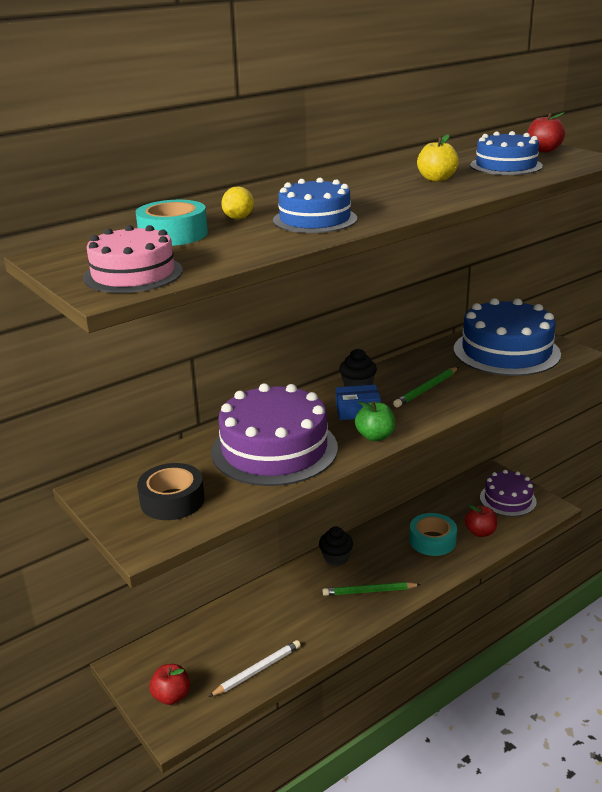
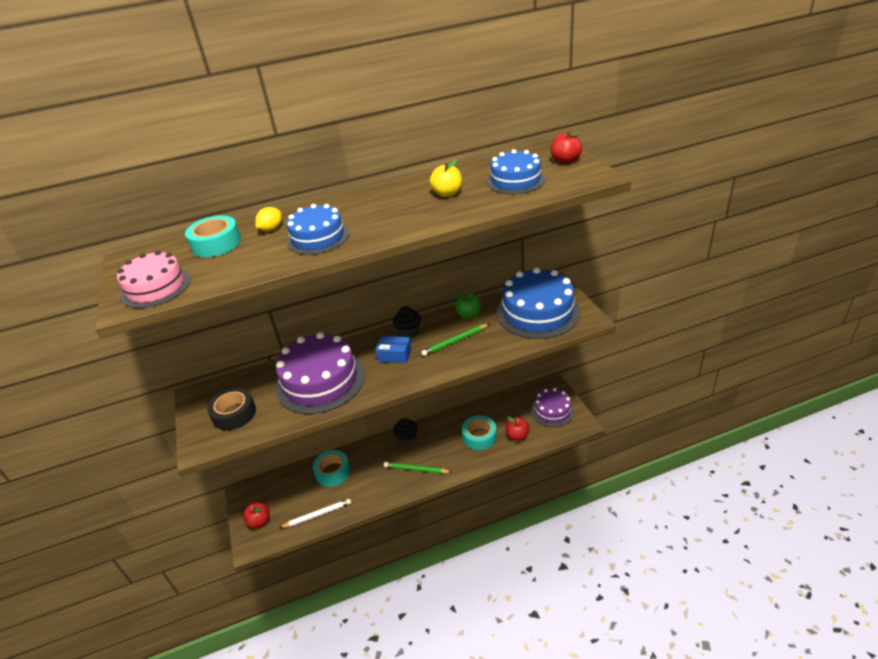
camera: 20 degrees right, 10 degrees up
(251, 615) = (333, 472): none -> turquoise tape
(375, 436) = (392, 381): green apple -> green apple (469, 315)

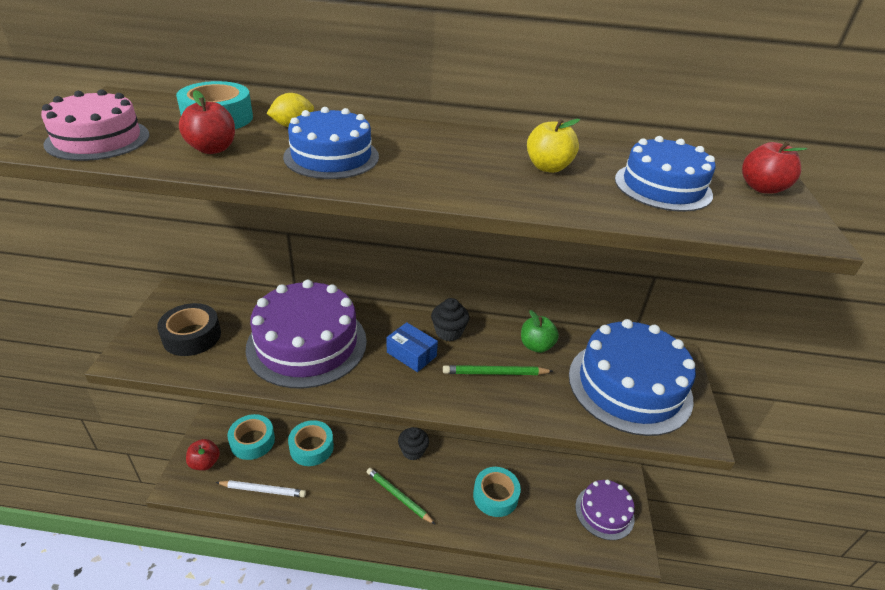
camera: 20 degrees right, 0 degrees up
(285, 490) = (252, 441): none -> turquoise tape
(517, 436) = (541, 521): red apple -> red apple (212, 149)

